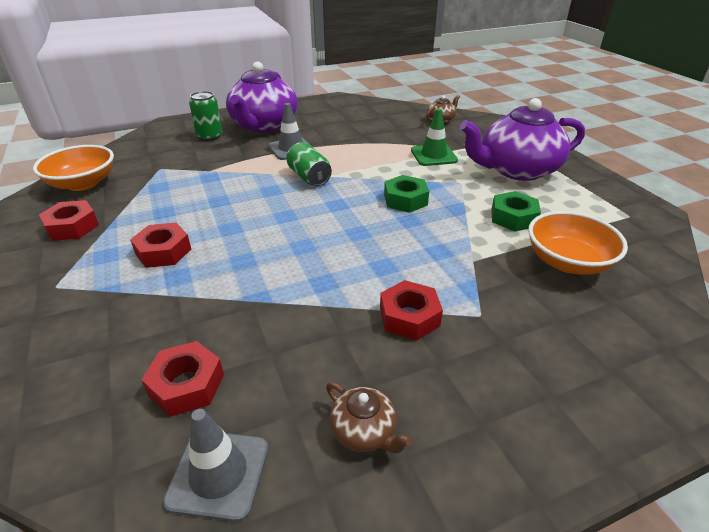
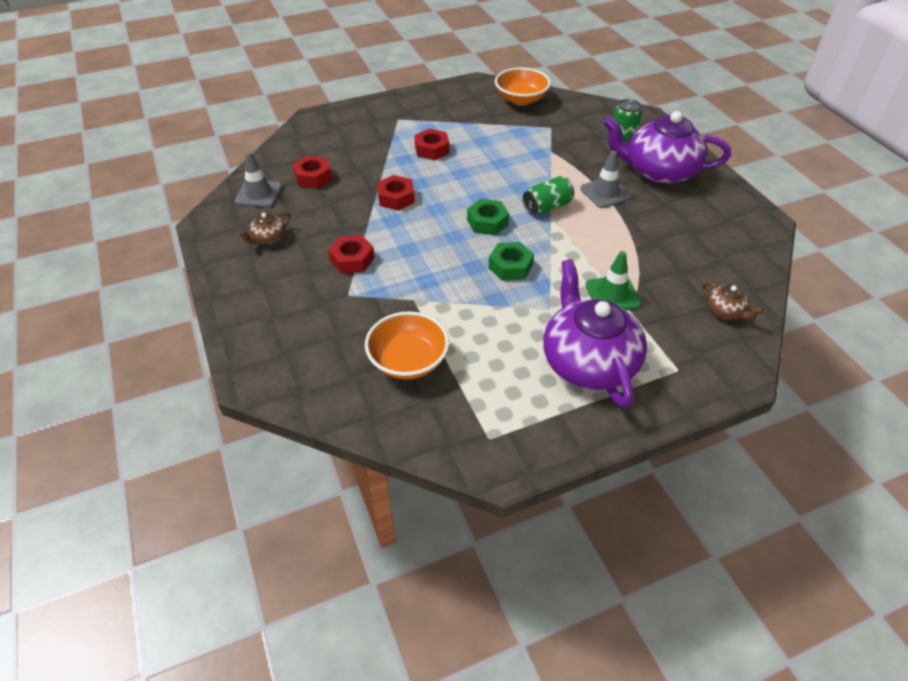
camera: 90 degrees right, 10 degrees up
(72, 227) = (462, 109): red nut -> red nut (396, 198)
(513, 217) = (482, 338): green nut -> green nut (487, 222)

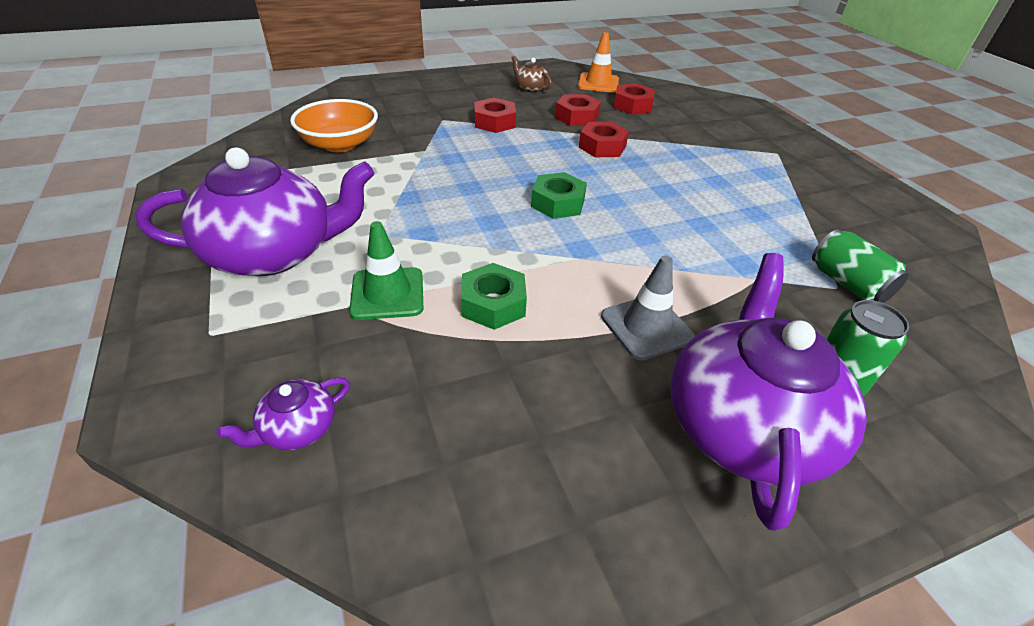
camera: 90 degrees right, 5 degrees down
(259, 194) = (598, 83): grey traffic cone -> orange traffic cone
(432, 149) = (714, 173): red nut -> red nut (577, 117)
(510, 266) = (466, 213): green nut -> green nut (493, 304)
(521, 99) = (914, 263): orange bowl -> none
(547, 207) = (597, 256): green can -> green can (847, 284)
(725, 311) = (298, 428): brown teapot -> purple teapot

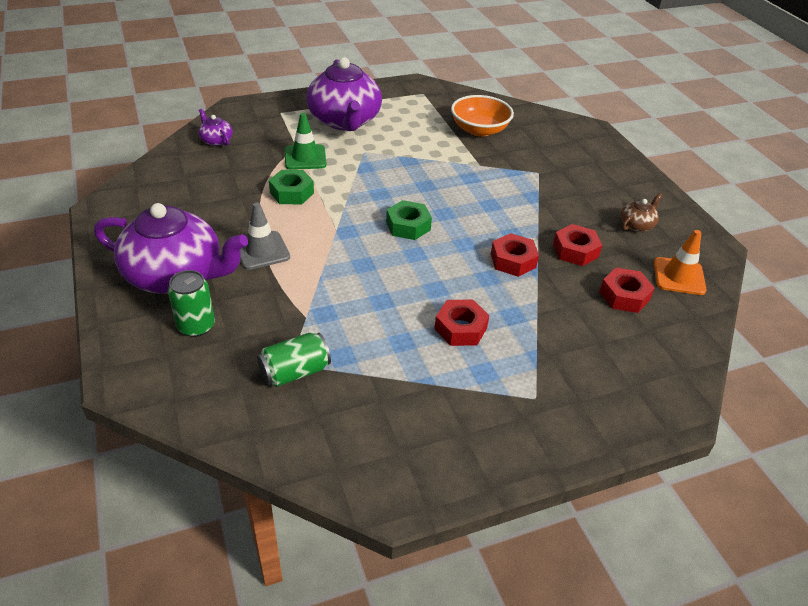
camera: 90 degrees right, 0 degrees up
(494, 122) = (543, 200): red nut -> red nut (460, 328)

